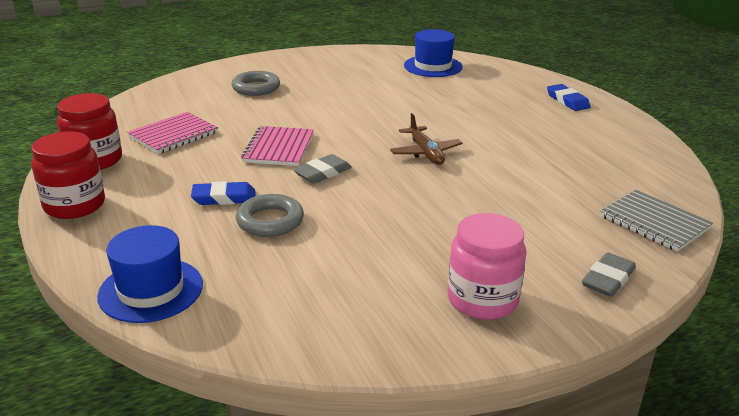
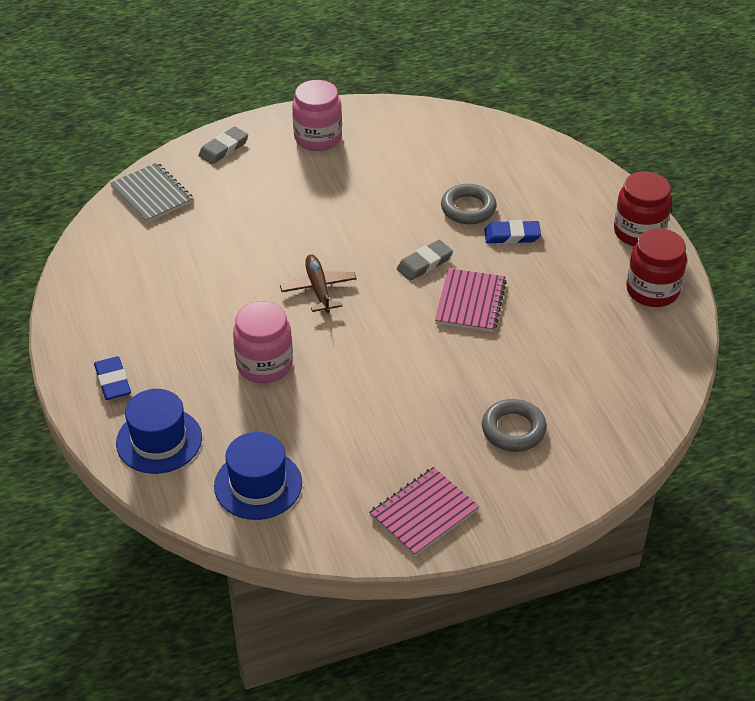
camera: 175 degrees left, 15 degrees up
(151, 290) = (543, 154): blue hat -> blue hat (159, 440)
(173, 135) = (588, 330): pink notebook -> pink notebook (424, 513)
(454, 110) = (264, 365): none -> pink jar

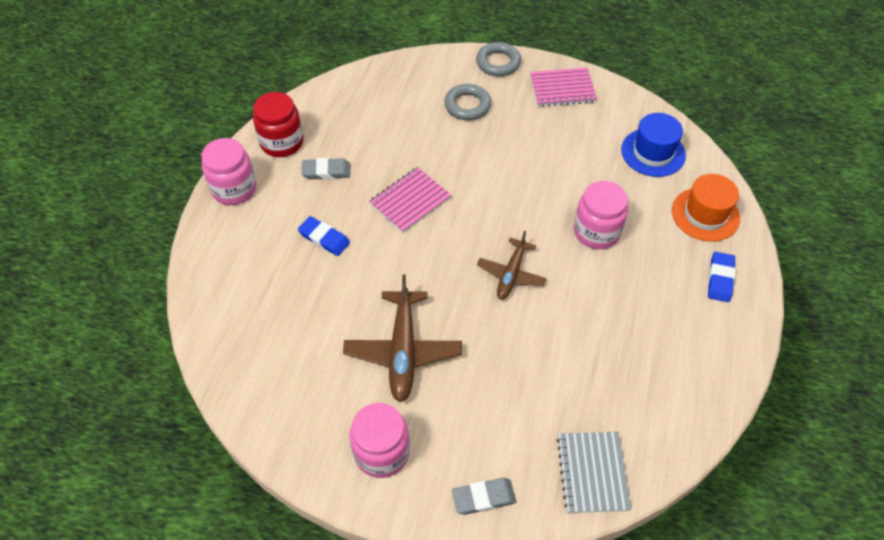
camera: 145 degrees left, 10 degrees up
(159, 440) = (705, 214): blue hat -> orange hat
(360, 195) = (403, 351): none -> brown plane
(424, 263) = (412, 251): grey eraser -> grey eraser (326, 171)
(468, 208) = (330, 283): grey ring -> grey ring (498, 63)
(639, 232) = (234, 189): red jar -> pink jar

